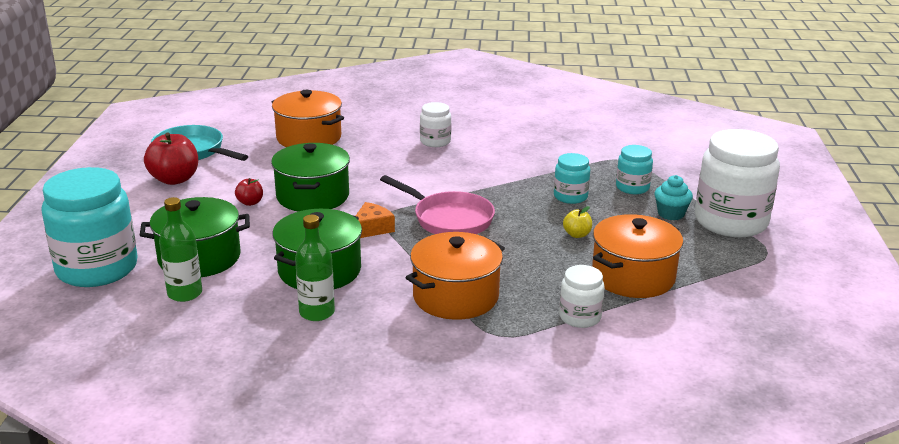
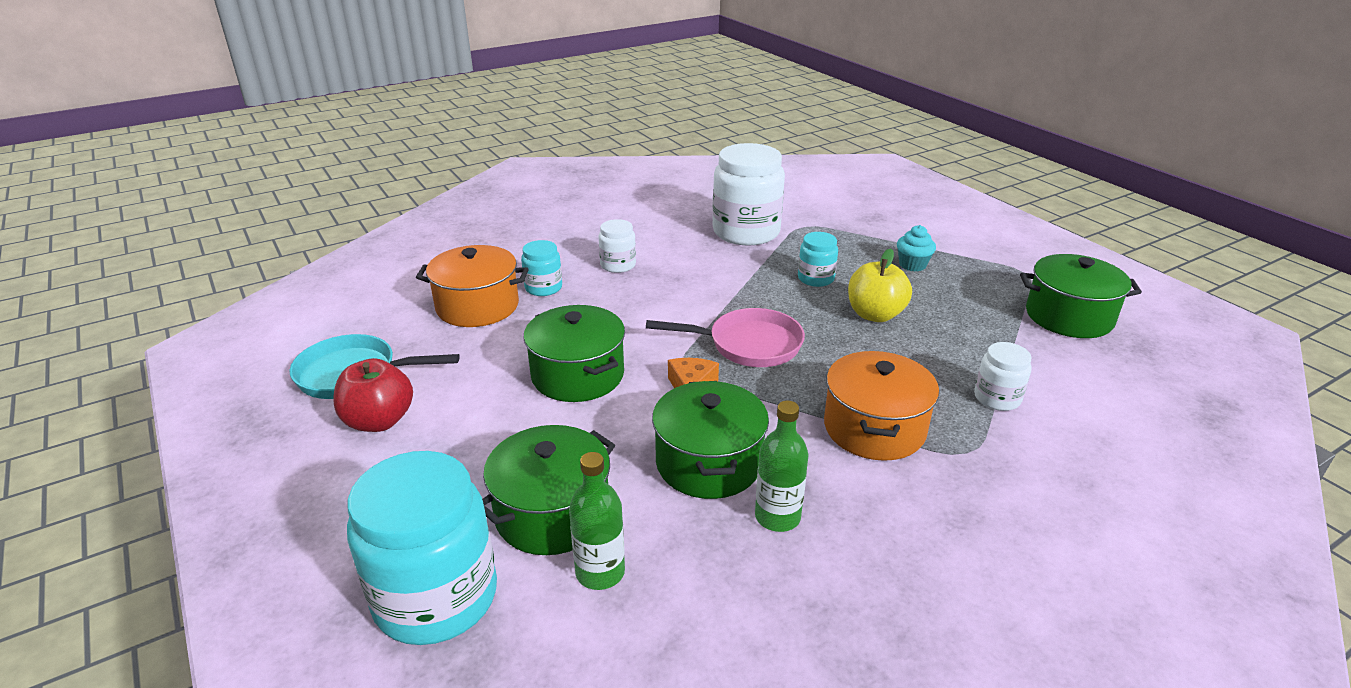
camera: 35 degrees left, 5 degrees up
(250, 202) = (516, 412): red apple -> none
(577, 234) = (875, 315): yellow apple -> yellow apple, size x1.96
(632, 187) = (849, 251): turquoise jar -> turquoise jar (543, 288)
(633, 277) = (974, 337): orange pot -> none
(730, 222) = (962, 255): white jar -> white jar (746, 232)
(748, 294) = (1069, 317): none -> green pot

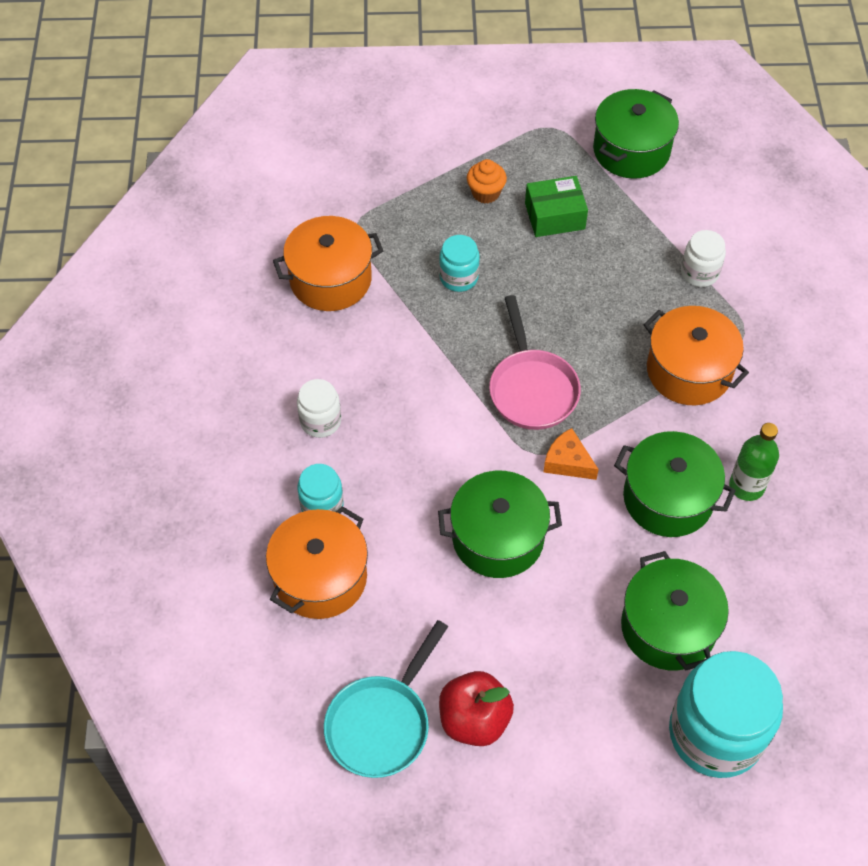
camera: 60 degrees left, 25 degrees up
(600, 572) = (743, 620): green bottle -> none
(746, 232) = (330, 279): white jar -> orange pot
(748, 345) = (532, 389): pink pan -> pink pan turned 135 degrees clockwise
(875, 315) = (545, 273): yellow apple -> none
(912, 265) = (485, 193): turquoise cupcake -> orange cupcake
(939, 301) = (554, 216): none -> green box

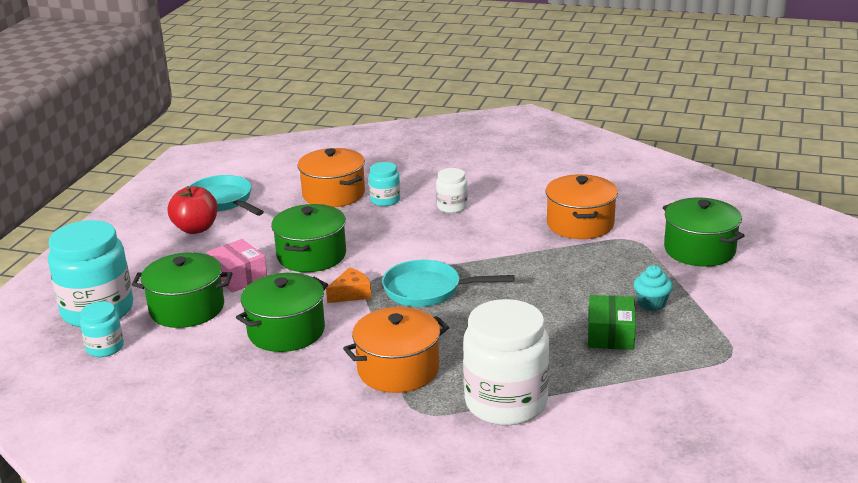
camera: 110 degrees right, 30 degrees down
(459, 277) = (558, 276): turquoise jar -> turquoise jar (105, 348)
(485, 193) = (651, 304): orange cupcake -> turquoise cupcake
(532, 389) = (428, 290): pink pan -> turquoise pan
(576, 601) = (239, 276): none -> pink box
(631, 150) = (687, 397): green pot -> green pot (699, 250)
(699, 273) = (506, 402): white jar -> white jar, size x2.03
(746, 486) = (266, 372): green bottle -> none

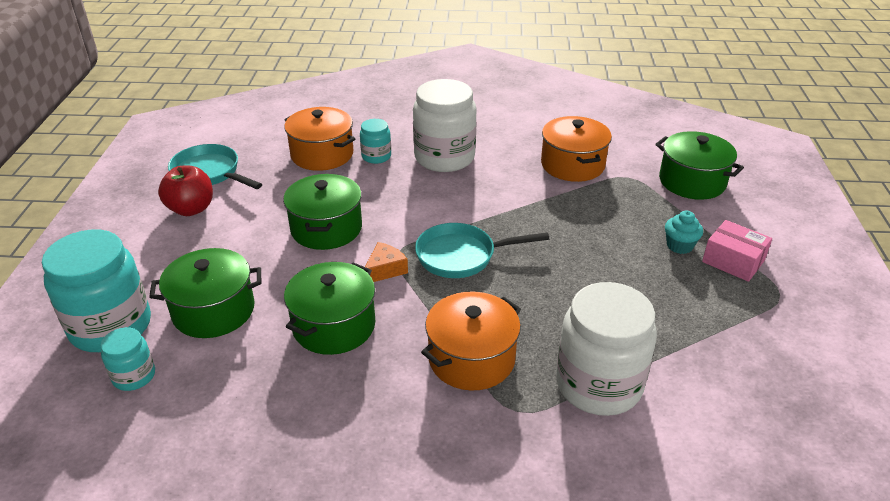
camera: 15 degrees left, 10 degrees up
(239, 276) = (258, 263): pink box -> pink box (733, 261)
(452, 207) = (444, 157): white jar -> white jar, size x2.03
(610, 334) = (659, 286): green box -> none

